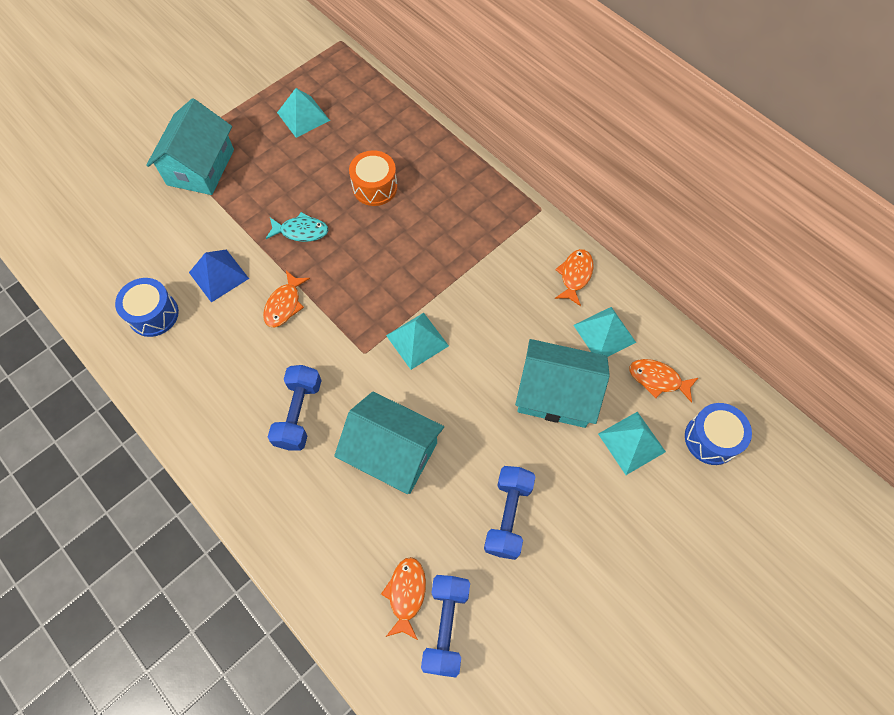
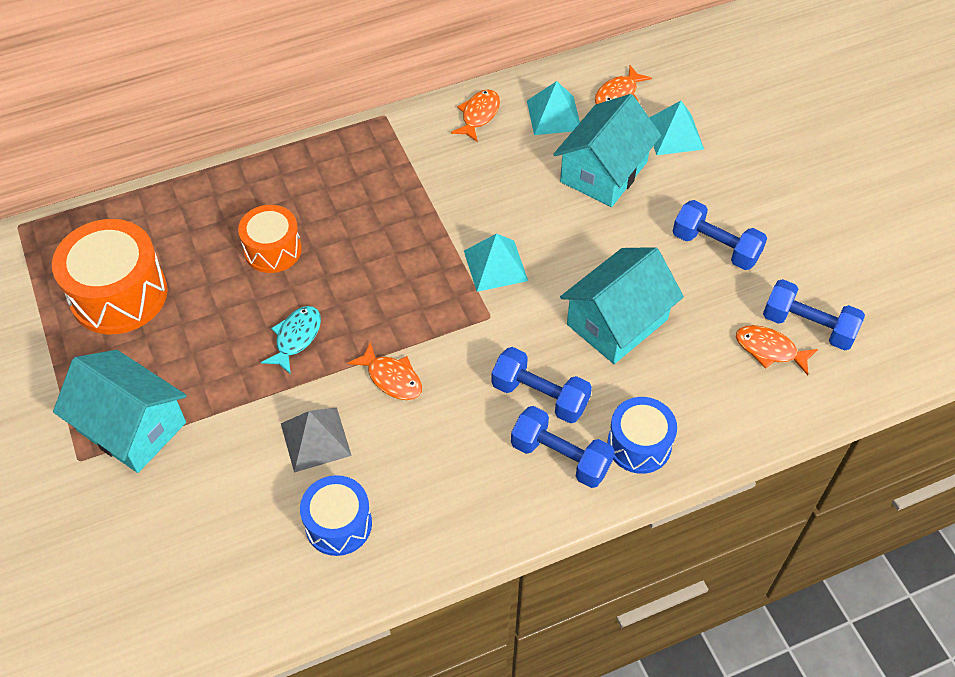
camera: 70 degrees left, 10 degrees down
(218, 275) = (315, 439): blue pyramid -> grey pyramid
(246, 446) = (560, 457): none -> blue dumbbell
(303, 116) = (119, 294): turquoise pyramid -> orange drum
(575, 275) = (478, 115): orange fish -> orange fish turned 75 degrees clockwise
(711, 439) = (690, 80): blue drum -> blue drum (639, 445)

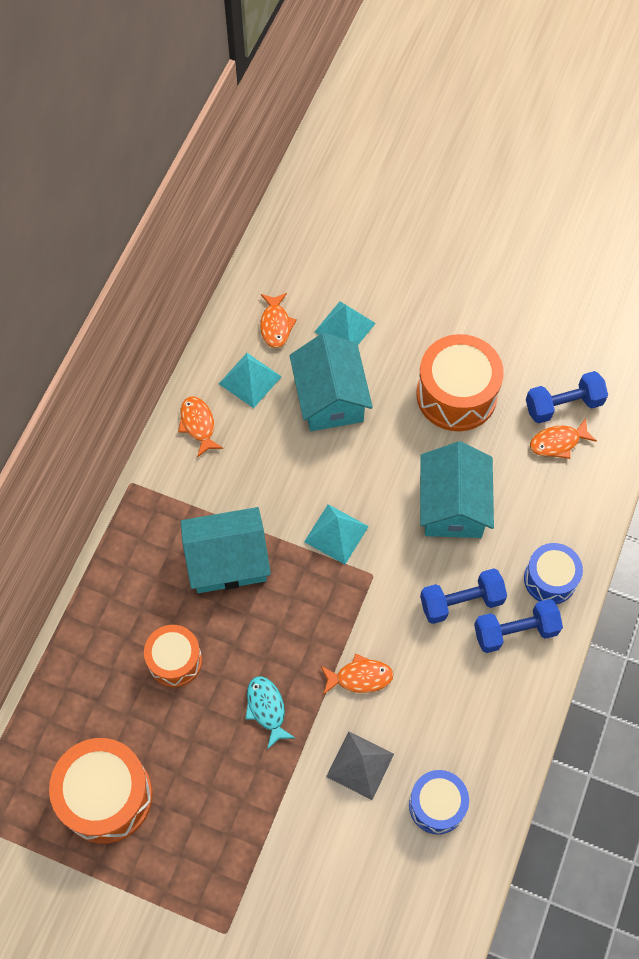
camera: 45 degrees left, 10 degrees up
(131, 426) = (232, 876): turquoise house -> turquoise house (227, 560)
(715, 247) = (456, 395): blue dumbbell -> orange drum

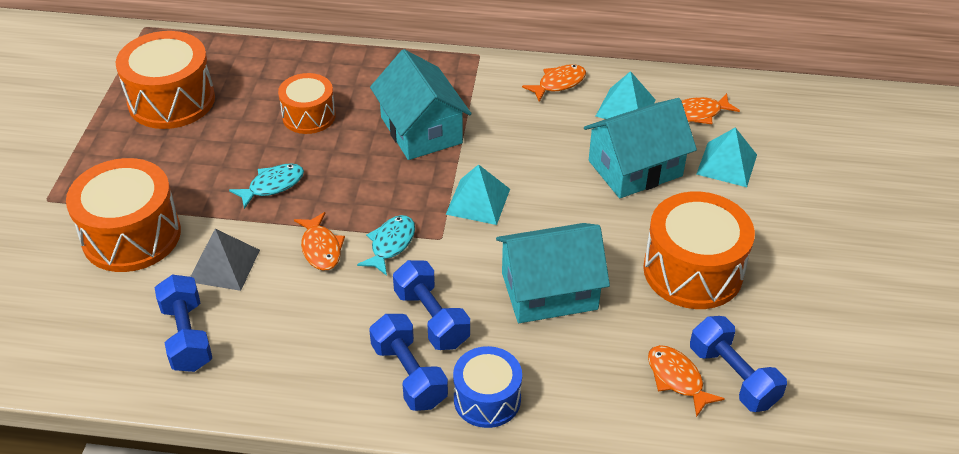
camera: 75 degrees right, 20 degrees down
(300, 848) = (131, 235): none -> orange drum
(370, 617) = (391, 244): none -> turquoise fish
(437, 805) = (187, 336): blue drum -> blue dumbbell

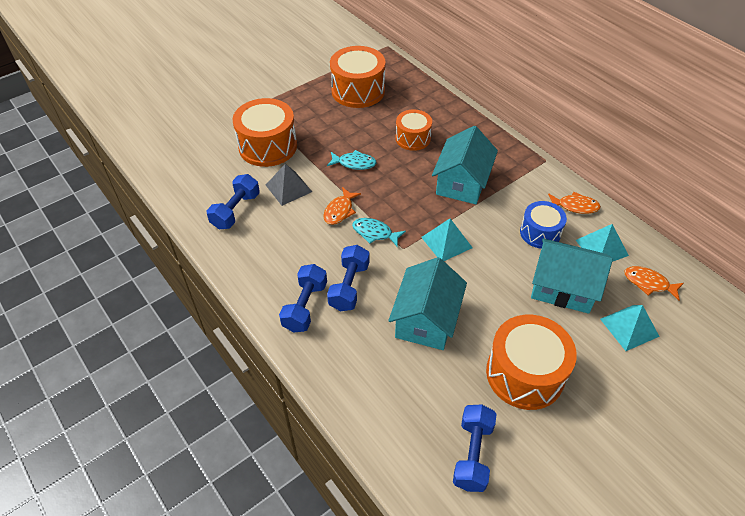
camera: 45 degrees right, 5 degrees up
(391, 244) = (374, 233): turquoise fish -> turquoise fish turned 135 degrees counterclockwise
(487, 399) = (326, 350): blue drum -> blue drum (540, 233)
(549, 291) = (426, 319): turquoise house -> turquoise house turned 75 degrees clockwise
(677, 379) = (438, 426): orange fish -> none

